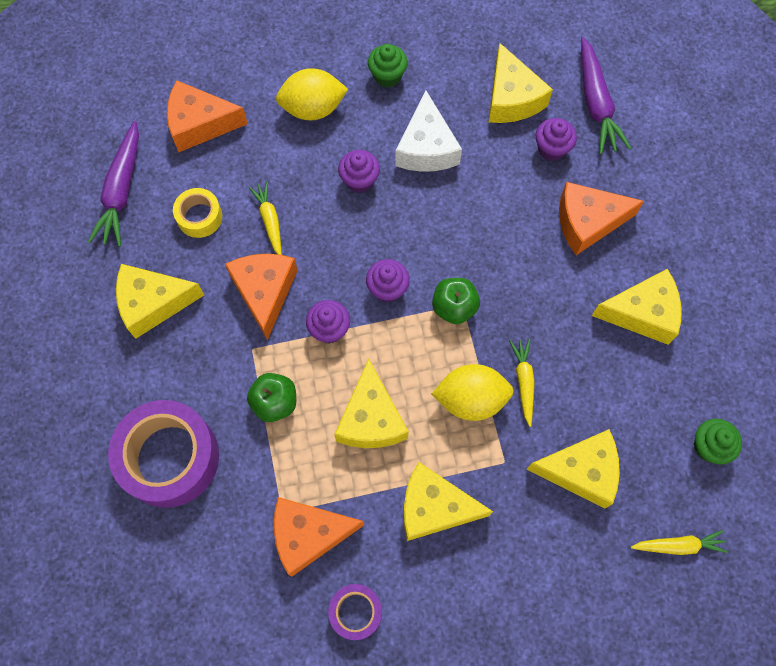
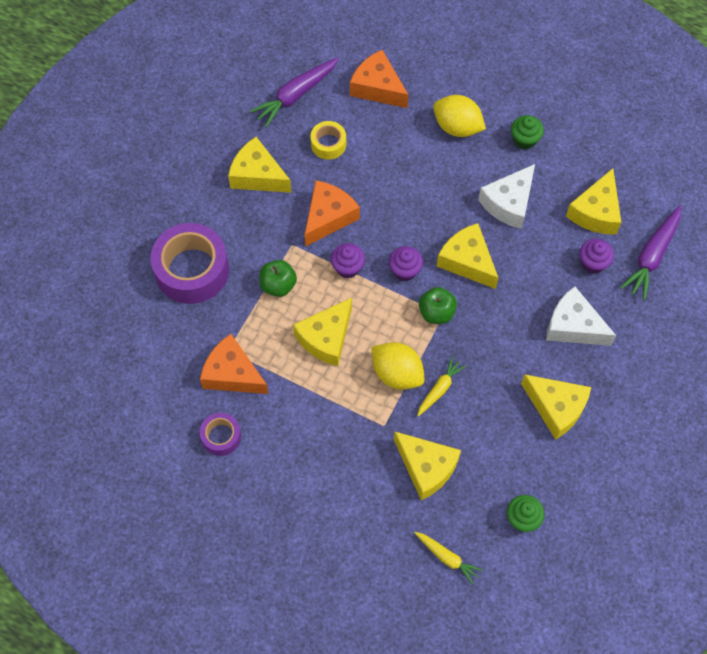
camera: 40 degrees right, 5 degrees down
(270, 221) = (368, 177): yellow carrot -> none
(359, 180) = (447, 192): purple cupcake -> none
(434, 507) = (318, 417): yellow cheese -> yellow cheese (467, 261)
(587, 222) = (573, 326): orange cheese -> white cheese

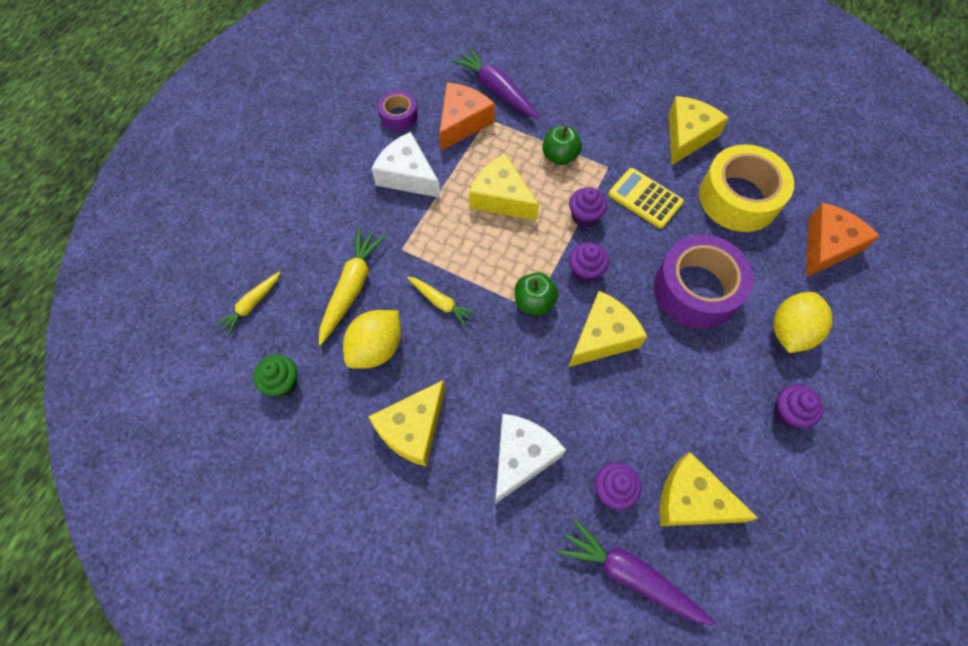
camera: 90 degrees right, 0 degrees up
(192, 270) = (572, 88): purple tape -> purple tape (696, 290)
(296, 95) = (796, 167): purple carrot -> purple carrot (496, 90)
(328, 144) = (738, 198): yellow tape -> yellow tape, size x1.98
(328, 217) = (645, 198): orange cheese -> yellow calculator
(397, 374) = (460, 262): yellow lemon -> yellow lemon (376, 348)
(426, 467) = (352, 288): yellow cheese -> yellow carrot
(509, 203) = (689, 388): white cheese -> white cheese (407, 176)
(524, 140) = (788, 413): green cupcake -> purple cupcake

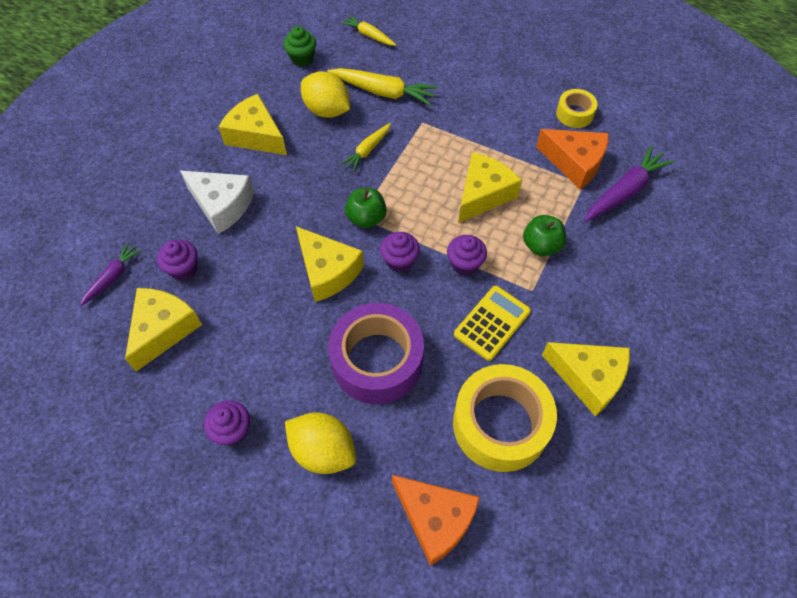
camera: 90 degrees right, 5 degrees down
(398, 116) = (574, 114): purple tape -> yellow tape
(407, 176) = (503, 123): white cheese -> none
(631, 575) = (113, 277): purple carrot -> purple carrot, size x0.60

